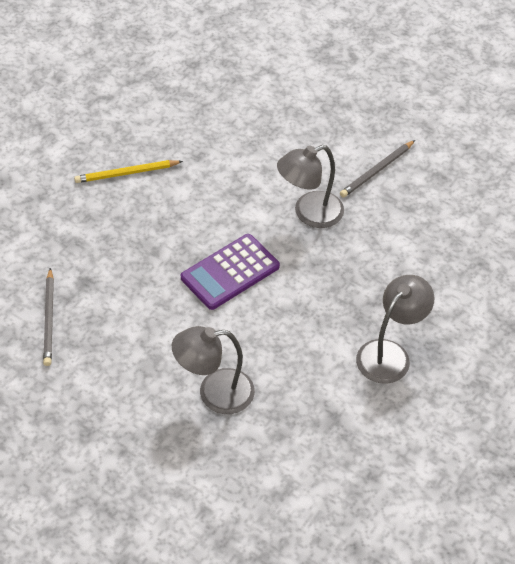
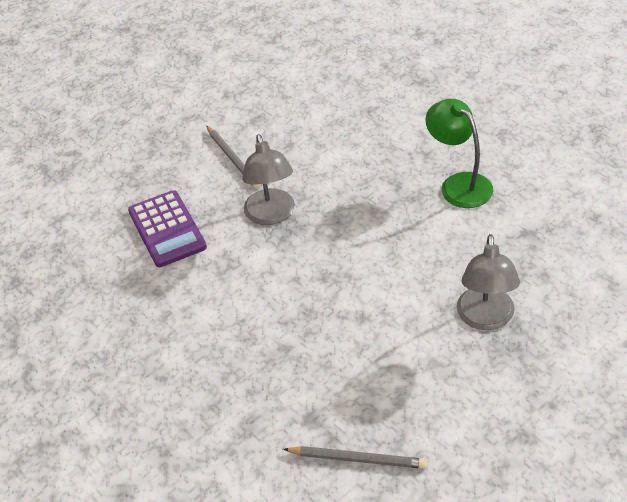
camera: 70 degrees left, 5 degrees down
(126, 173) = (158, 362): yellow pencil -> none
(230, 272) = (331, 287): purple calculator -> purple calculator (167, 229)
(390, 354) = (459, 184): grey lamp -> green lamp

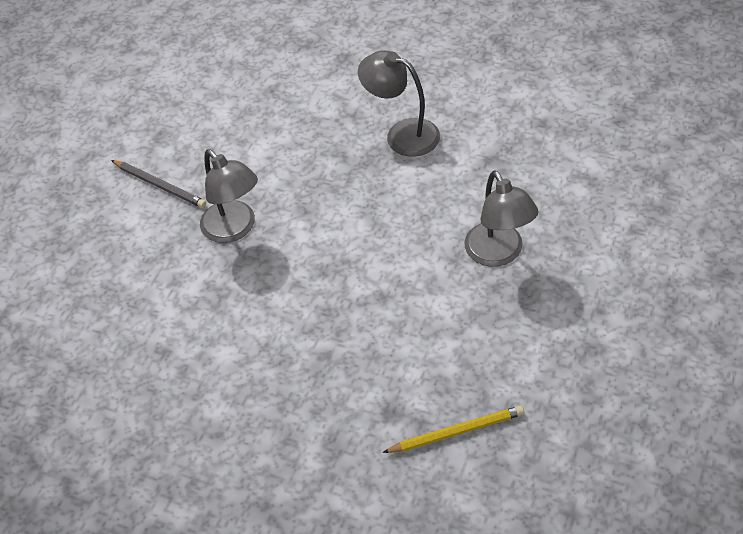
camera: 25 degrees left, 5 degrees up
(167, 229) = (132, 282): purple calculator -> none
(357, 459) = (456, 432): grey pencil -> yellow pencil
(459, 184) = (402, 134): green lamp -> grey lamp

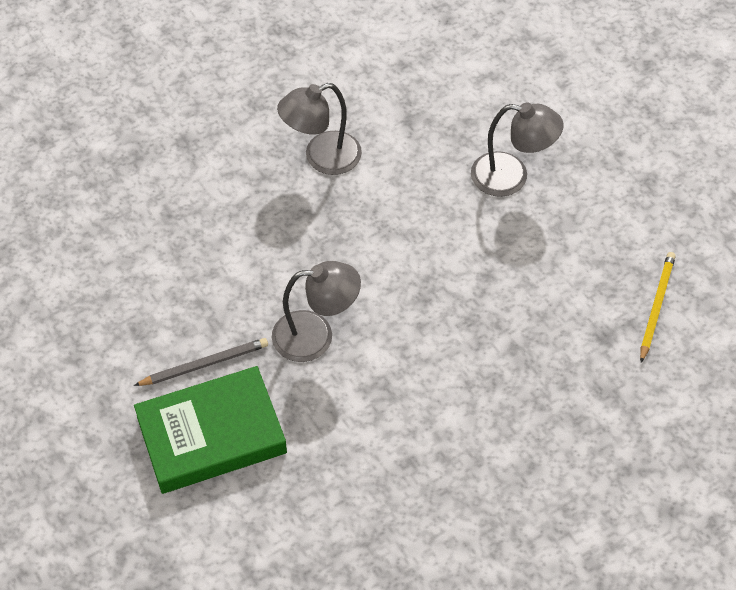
camera: 60 degrees left, 5 degrees up
(103, 225) = (211, 435): none -> green book

